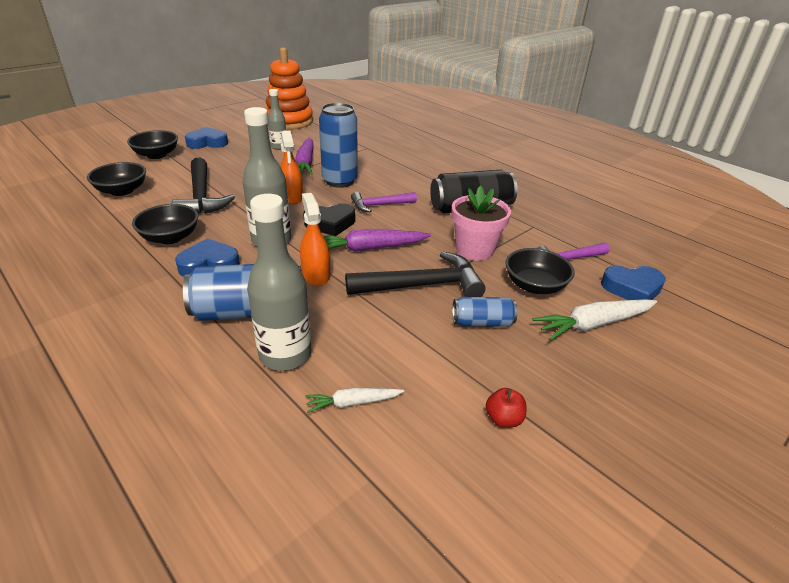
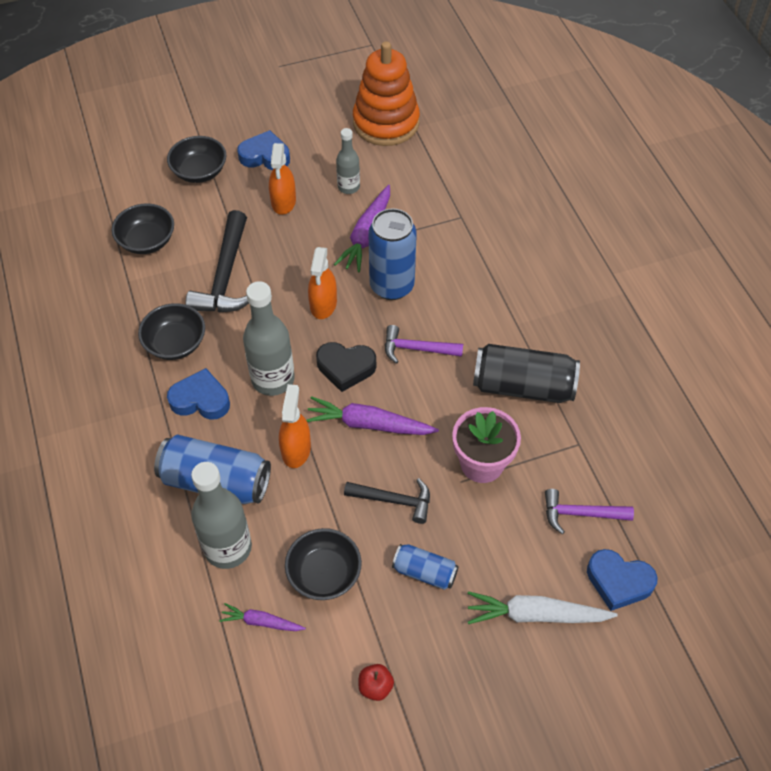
camera: 25 degrees right, 20 degrees up
(232, 158) = (283, 202): none -> orange spray bottle
(353, 403) = (261, 622): white carrot -> purple carrot
(422, 285) = (394, 500): black hammer -> black hammer, size x0.61
(534, 286) = (512, 541): black bowl -> black bowl (324, 574)

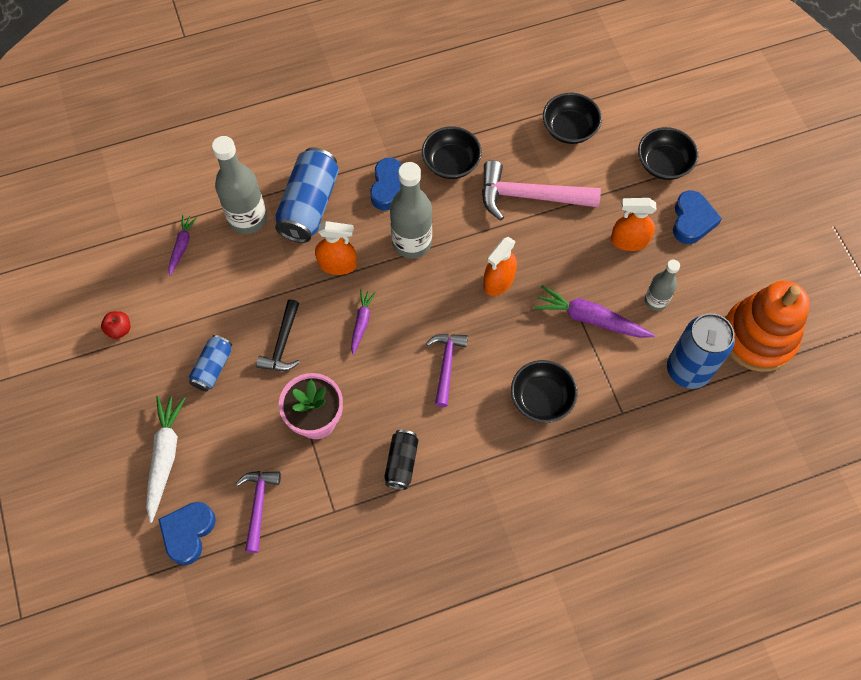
camera: 90 degrees right, 10 degrees up
(225, 276) = (529, 196): black hammer -> pink hammer
(323, 304) = (498, 281): orange spray bottle -> orange spray bottle turned 60 degrees counterclockwise
(324, 574) = (218, 290): black bowl -> black bowl (541, 398)
(345, 368) = (424, 302): black heart -> none
(369, 424) = (362, 322): purple carrot -> purple carrot, size x0.58
(392, 286) = (524, 342): blue can -> blue can (688, 370)
(523, 386) = (401, 463): black can -> black can, size x0.55

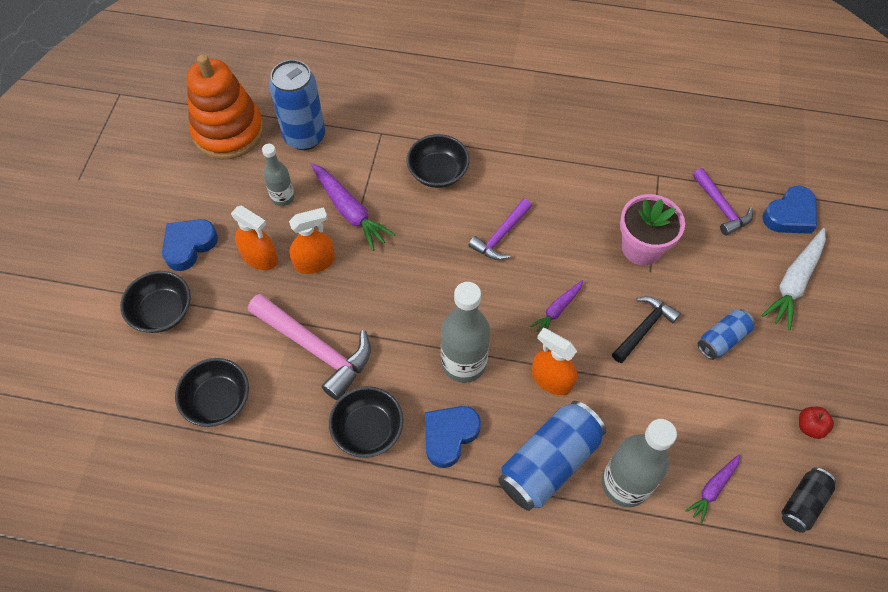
camera: 150 degrees left, 5 degrees down
(258, 505) = (721, 207): purple hammer -> purple hammer turned 60 degrees counterclockwise
(401, 463) = (584, 182): black can -> black can (802, 503)
(498, 281) = (405, 282): orange spray bottle -> orange spray bottle (315, 262)

